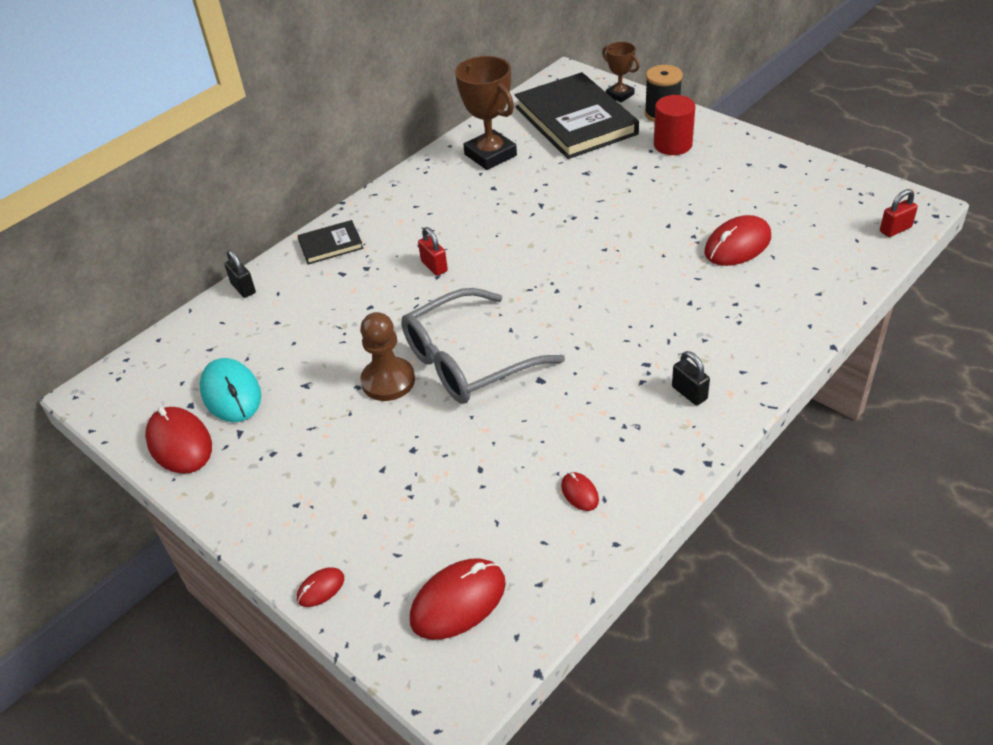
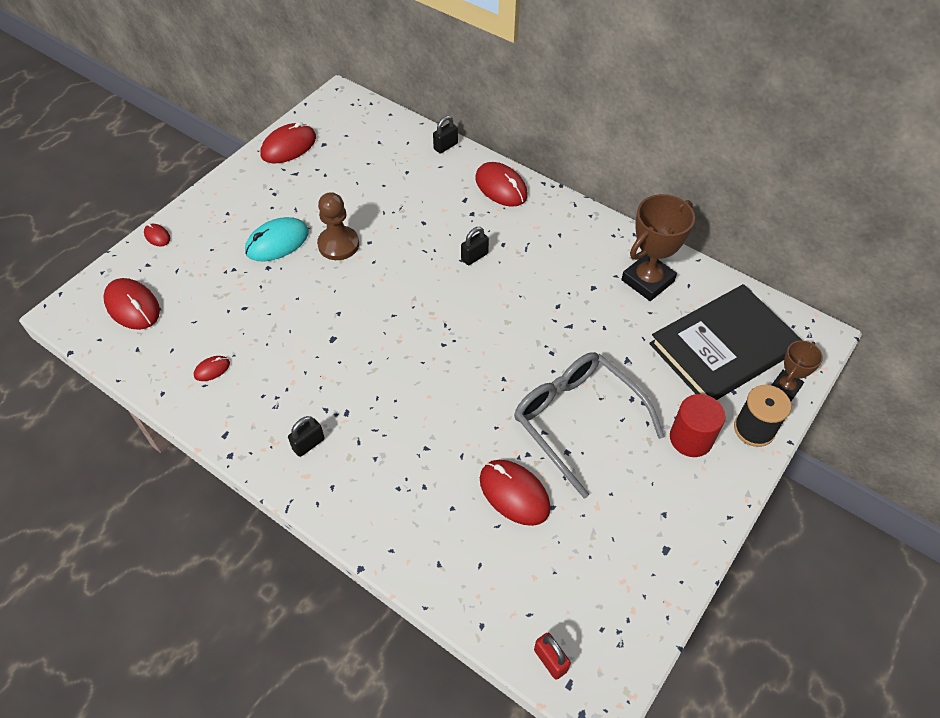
camera: 80 degrees right, 10 degrees up
(231, 393) = (333, 162): turquoise mouse -> turquoise mouse (277, 242)
(331, 245) = (501, 187): black book -> red mouse
(434, 266) = (474, 256): red padlock -> black padlock
(467, 361) = (357, 290): grey glasses -> grey glasses (576, 420)

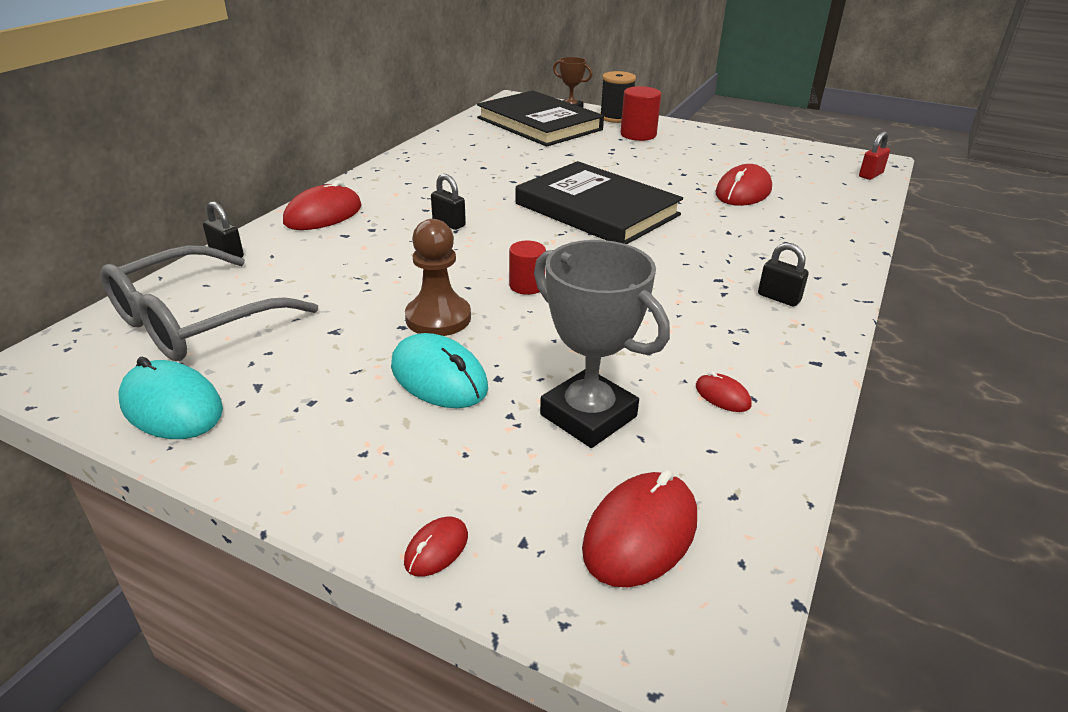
camera: 100 degrees left, 20 degrees down
(220, 302) = (588, 416): none -> grey trophy
(288, 146) = (171, 406): red mouse -> turquoise mouse
(366, 292) = (527, 286): none -> red cylinder
(487, 358) = (597, 209): none -> black book
(576, 420) = (647, 171): grey glasses -> grey glasses (195, 321)
(647, 280) = (468, 147): brown trophy -> none

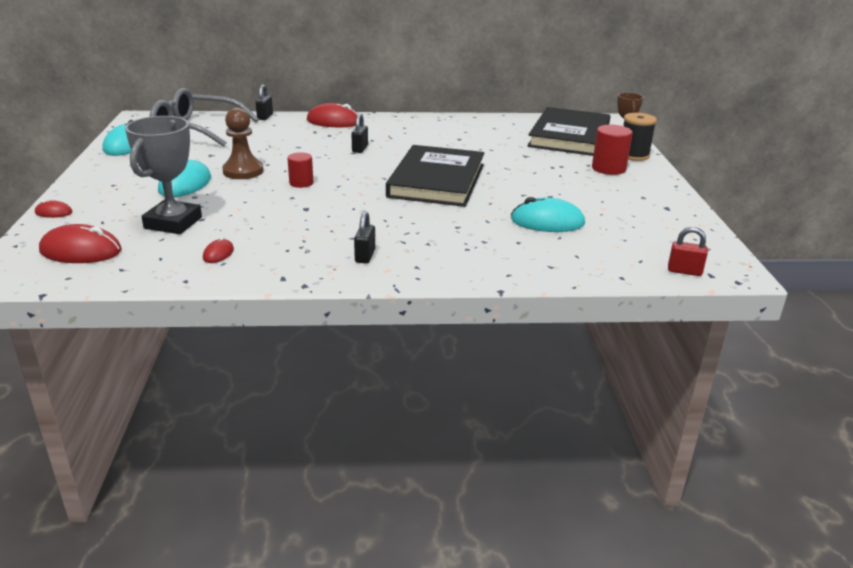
camera: 60 degrees right, 5 degrees down
(743, 192) = (547, 222): red mouse -> turquoise mouse

